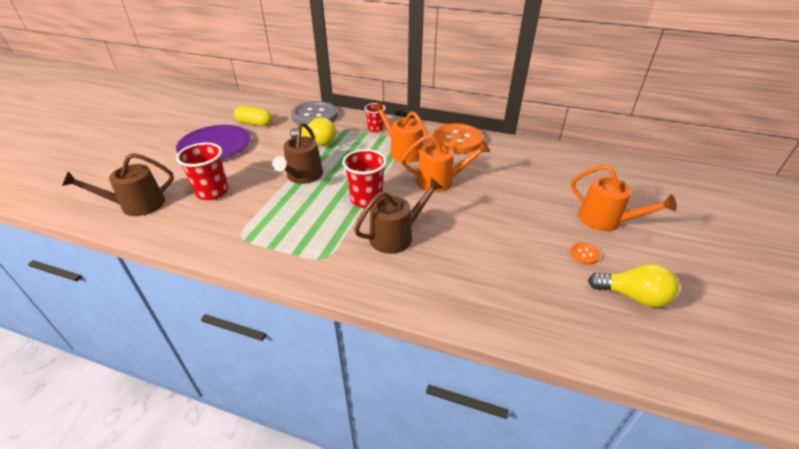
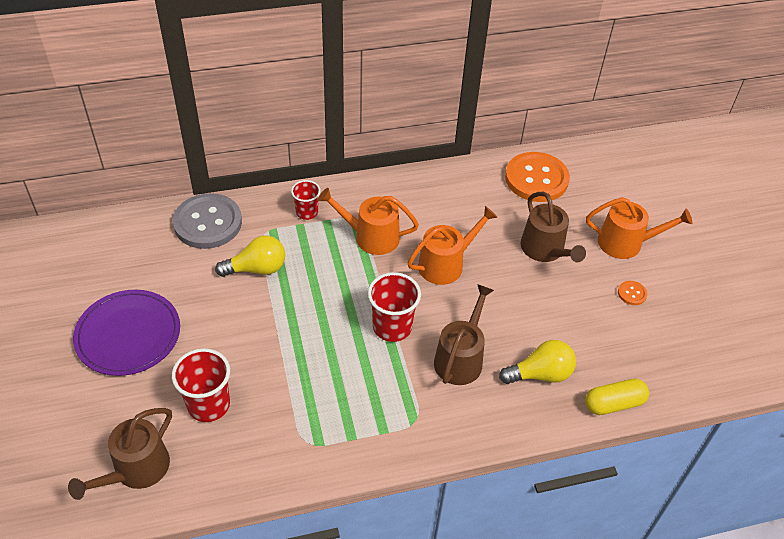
camera: 35 degrees left, 10 degrees up
(254, 123) = (139, 272): yellow capsule -> yellow capsule (614, 403)
(303, 176) = (292, 329): brown watering can -> brown watering can (545, 250)
(457, 140) = (416, 191): orange button -> orange button (536, 179)
(632, 296) = (690, 320): yellow light bulb -> yellow light bulb (540, 374)

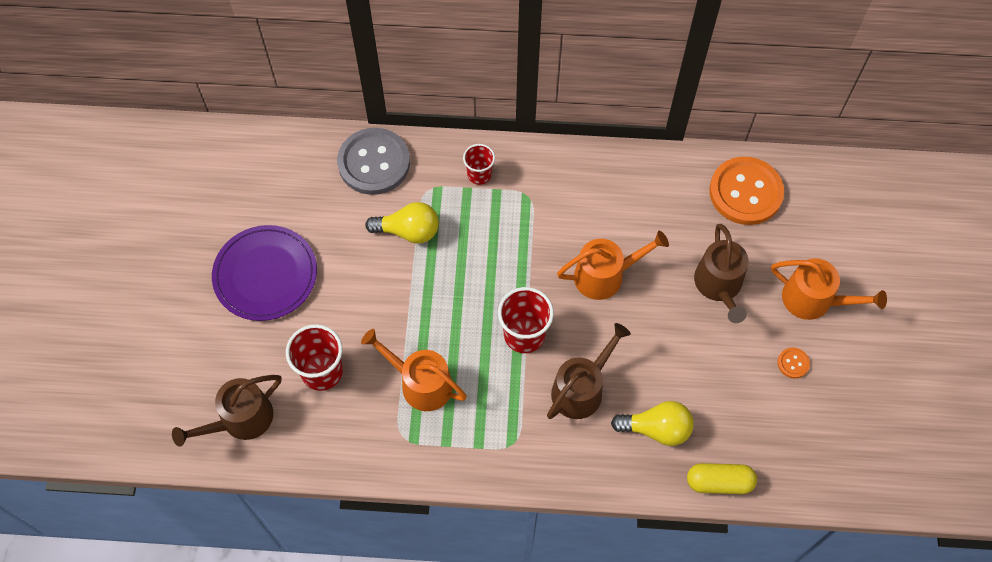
camera: 20 degrees right, 15 degrees up
(371, 237) = (537, 222): orange watering can -> orange watering can (420, 383)

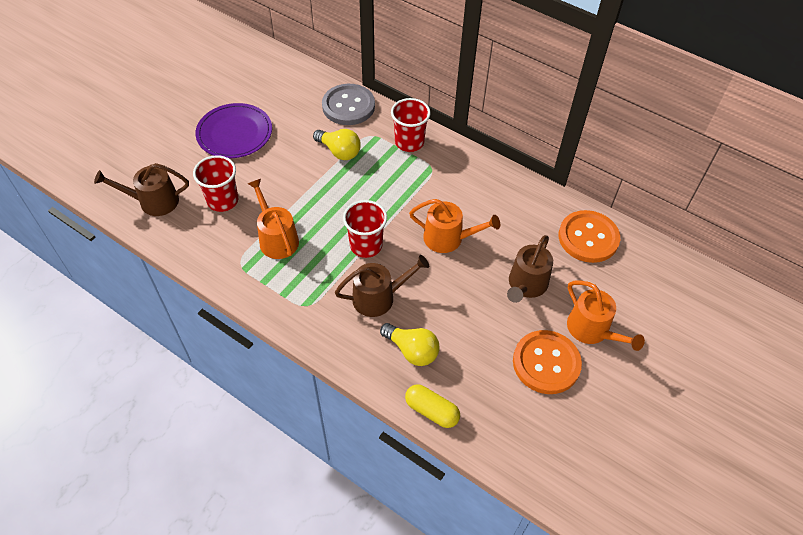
camera: 30 degrees right, 10 degrees down
(479, 174) = (409, 142): red cup -> red cup, size x1.61
(793, 363) = (546, 363): orange button -> orange button, size x2.46

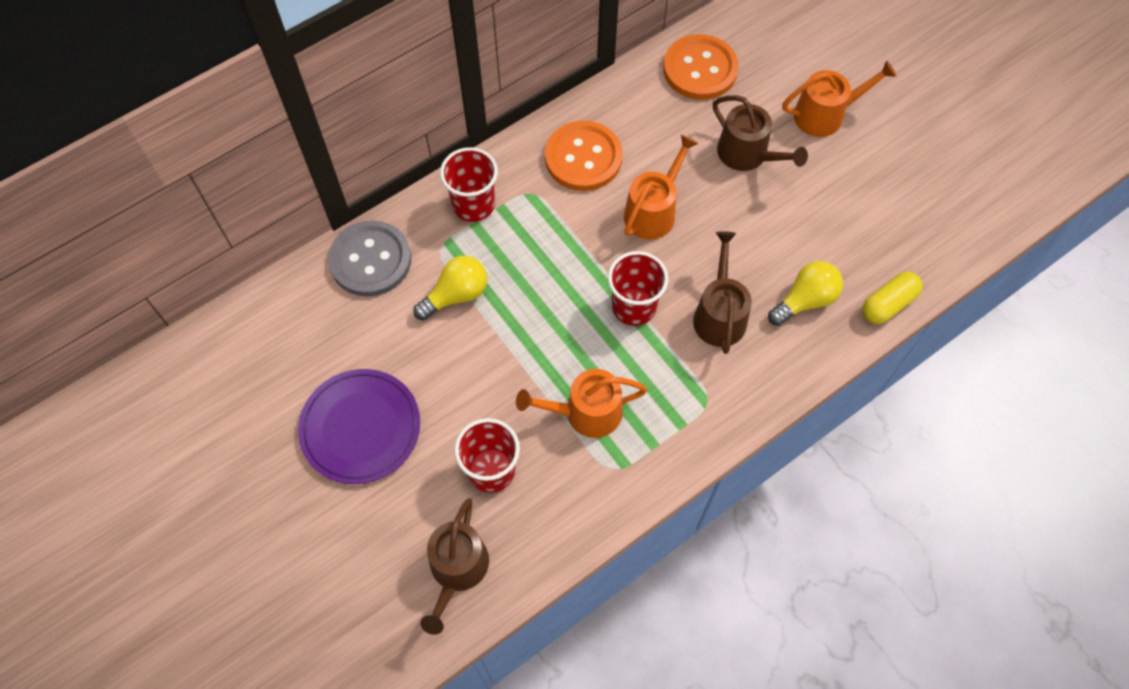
camera: 70 degrees left, 10 degrees up
(546, 363) = (855, 173): orange button -> orange button (583, 158)

